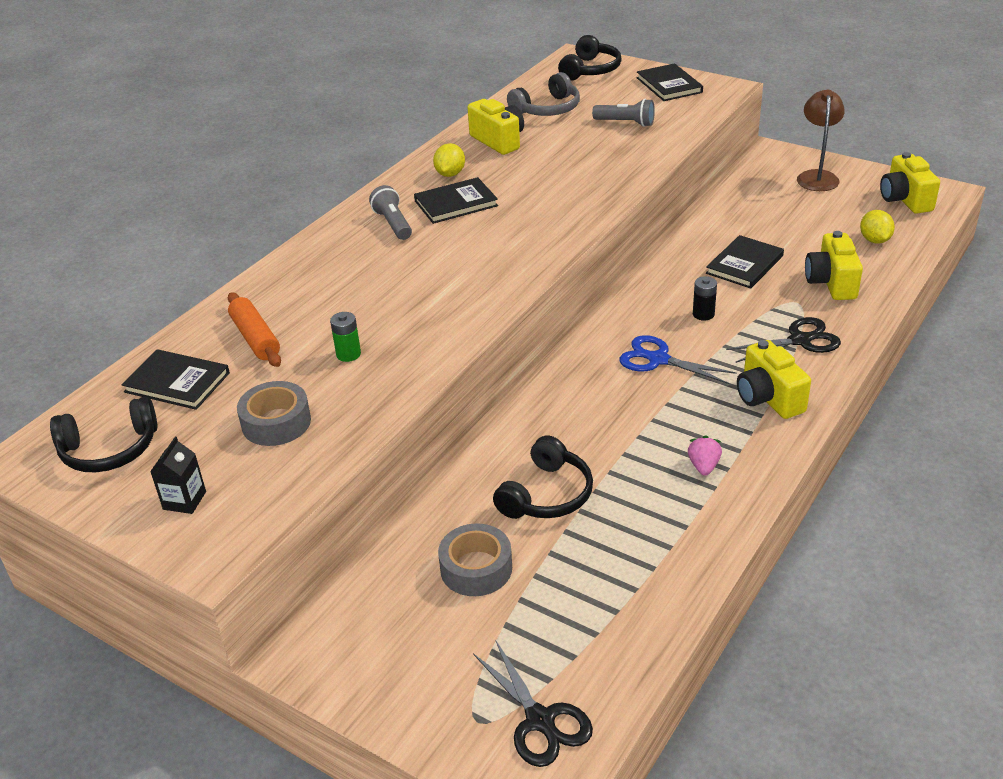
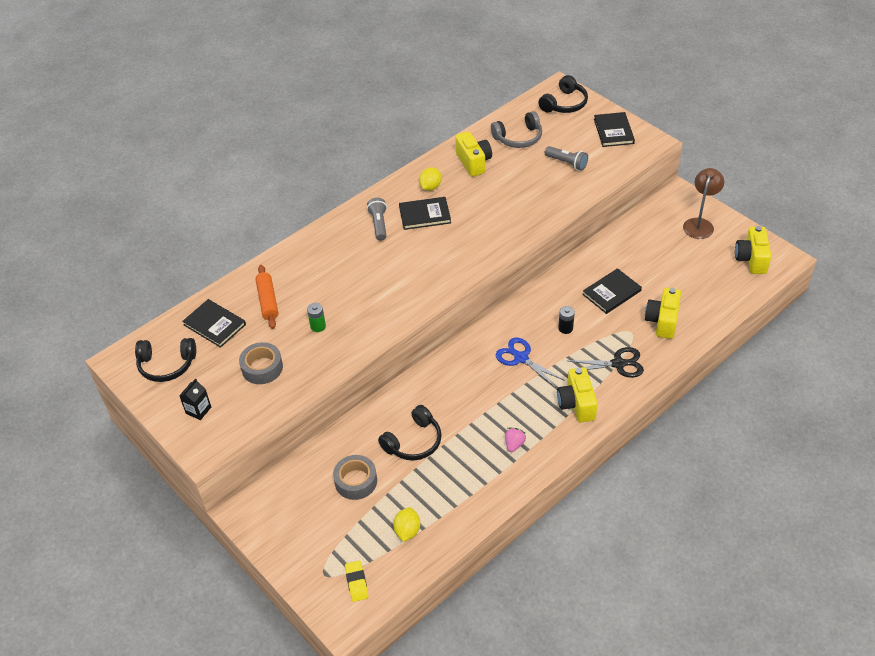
camera: 15 degrees right, 10 degrees up
(540, 720) = (356, 582): black scissors -> yellow eraser
(874, 240) = (711, 291): yellow lemon -> yellow lemon (407, 531)

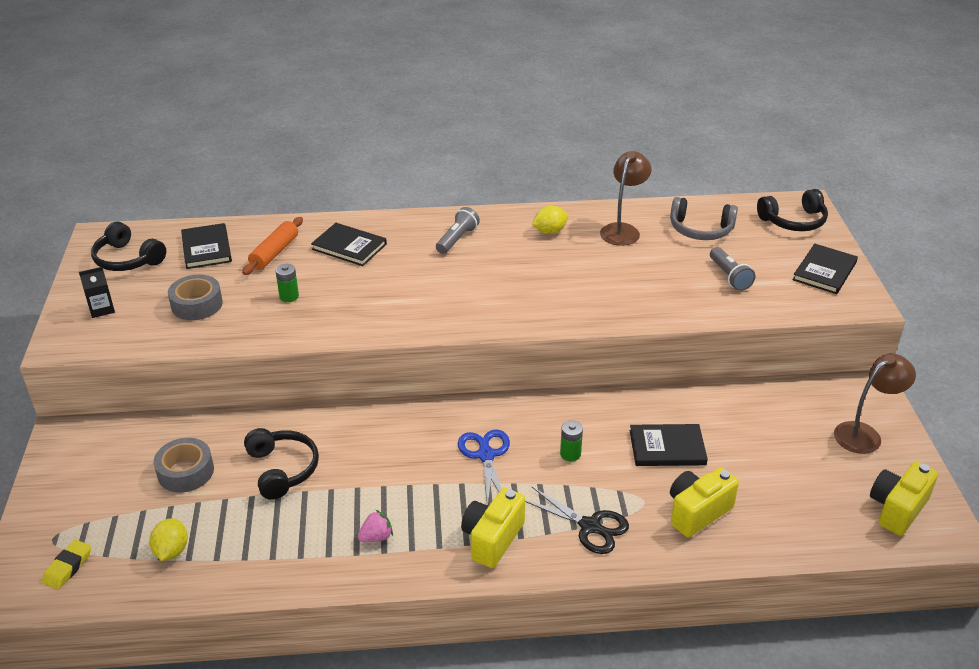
camera: 35 degrees right, 10 degrees down
(407, 531) = (171, 551): yellow lemon -> yellow lemon turned 45 degrees counterclockwise
(413, 441) = (282, 469): black headphones -> black headphones turned 105 degrees counterclockwise
(424, 215) = (513, 252): black book -> black book (349, 247)
(473, 162) = (623, 230): yellow camera -> brown lamp
(565, 328) = (570, 454): black battery -> green battery

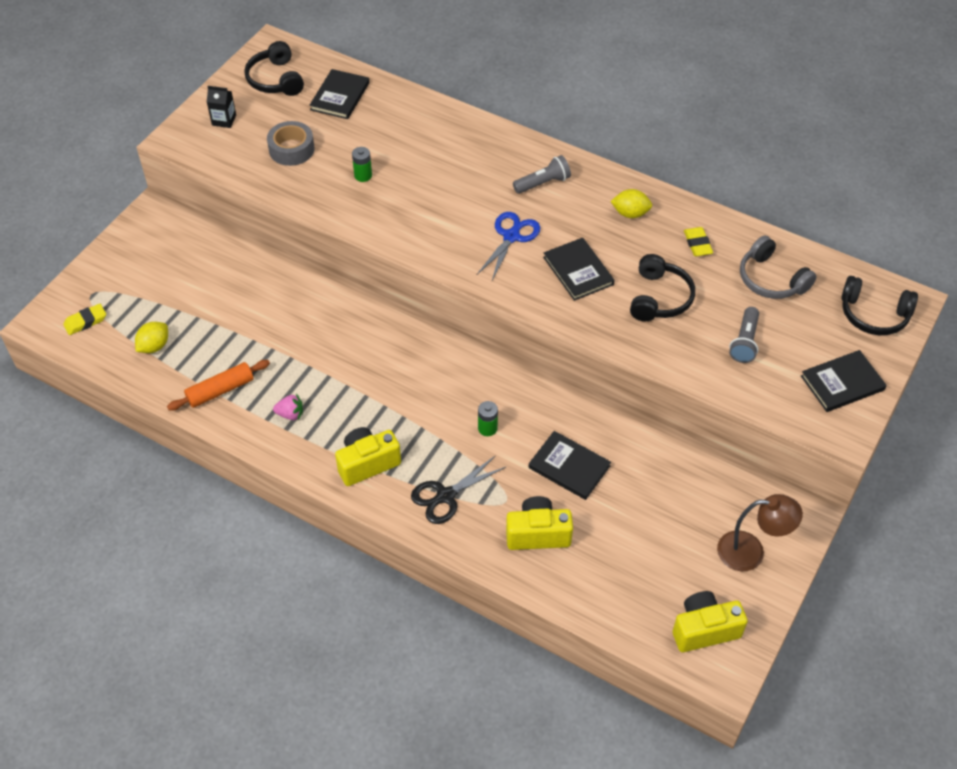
camera: 35 degrees right, 15 degrees up
(185, 472) = (208, 287): grey tape -> none
(274, 252) = (387, 125): orange rolling pin -> orange rolling pin (220, 390)
(282, 469) = (271, 322): black headphones -> black headphones (659, 298)
(349, 247) = (449, 148): black book -> black book (578, 271)
(486, 455) = (423, 393): blue scissors -> blue scissors (511, 237)
(590, 526) = (445, 496): black scissors -> black scissors turned 75 degrees clockwise
(623, 230) = (697, 244): brown lamp -> yellow eraser

